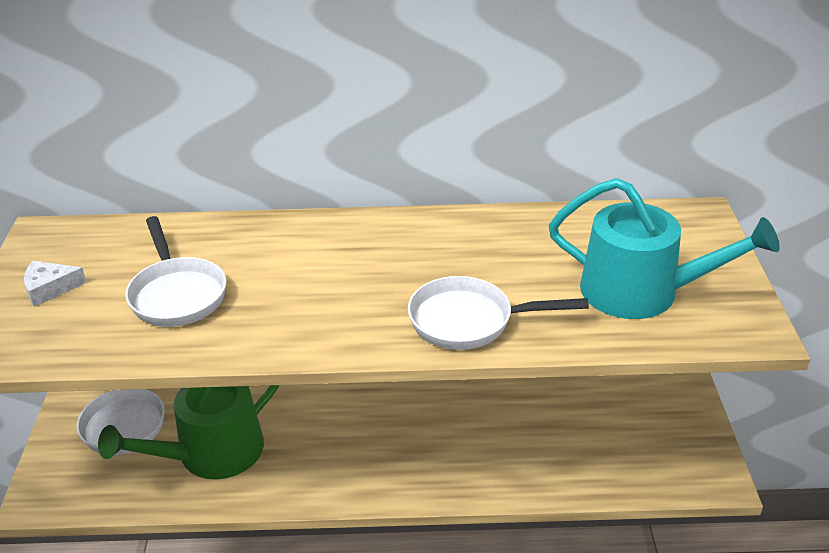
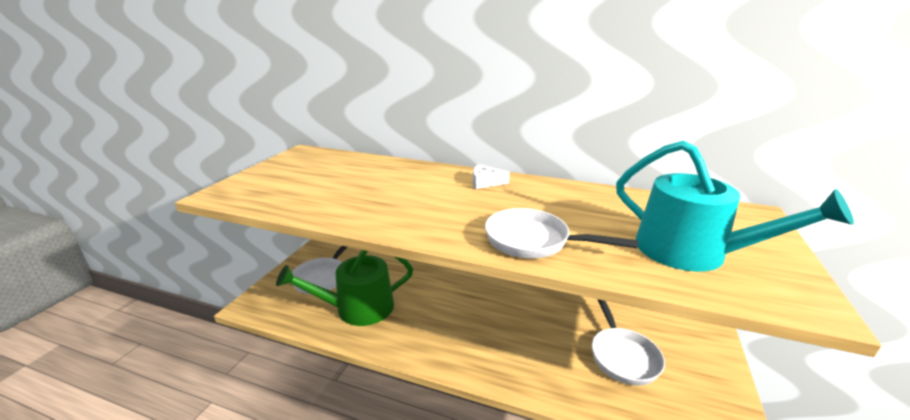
camera: 20 degrees right, 10 degrees down
(50, 288) = (283, 174): white cheese -> white cheese (485, 182)
(177, 294) = (347, 189): white pan -> white pan (622, 355)

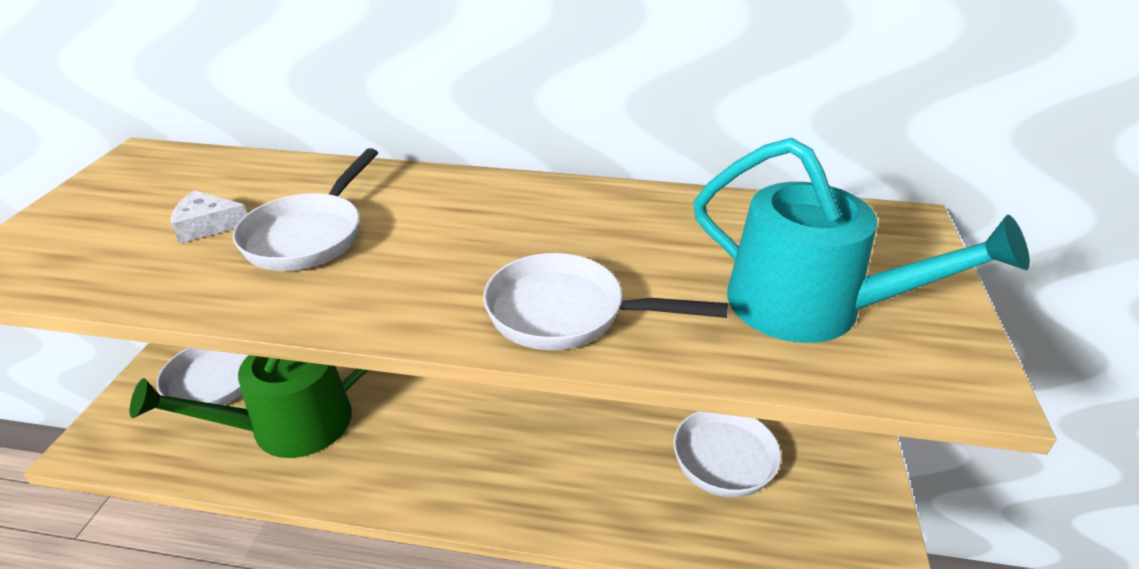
camera: 10 degrees left, 10 degrees up
(387, 192) = (309, 235): none -> white pan
(485, 182) = (484, 197): white cheese -> white cheese (207, 225)

